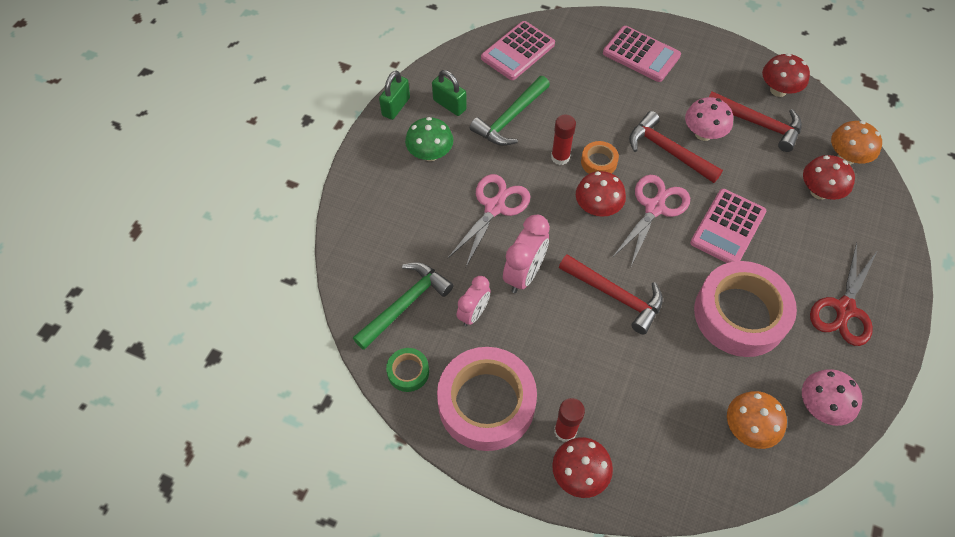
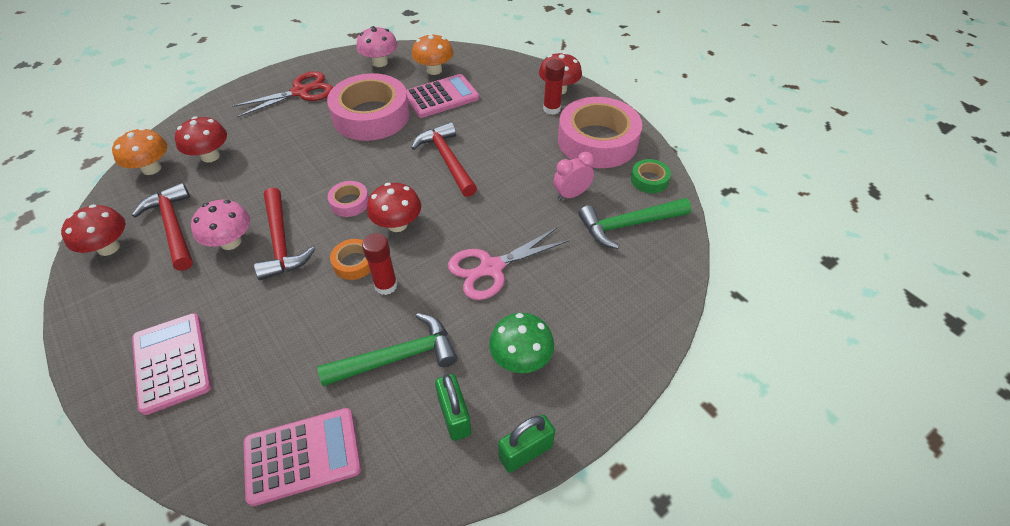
camera: 150 degrees left, 10 degrees down
(524, 274) = (507, 203): pink clock -> none
(654, 208) = (349, 202): pink scissors -> pink tape
(727, 227) = (311, 164): pink calculator -> pink calculator (441, 97)

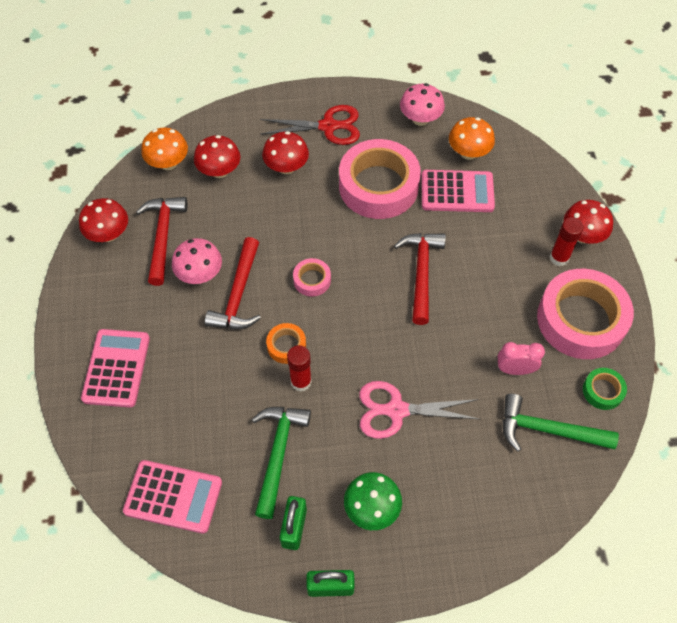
camera: 30 degrees right, 10 degrees up
(397, 224) = (341, 324): red mushroom -> red mushroom (286, 167)
(398, 357) = (278, 453): green hammer -> green hammer turned 90 degrees counterclockwise

